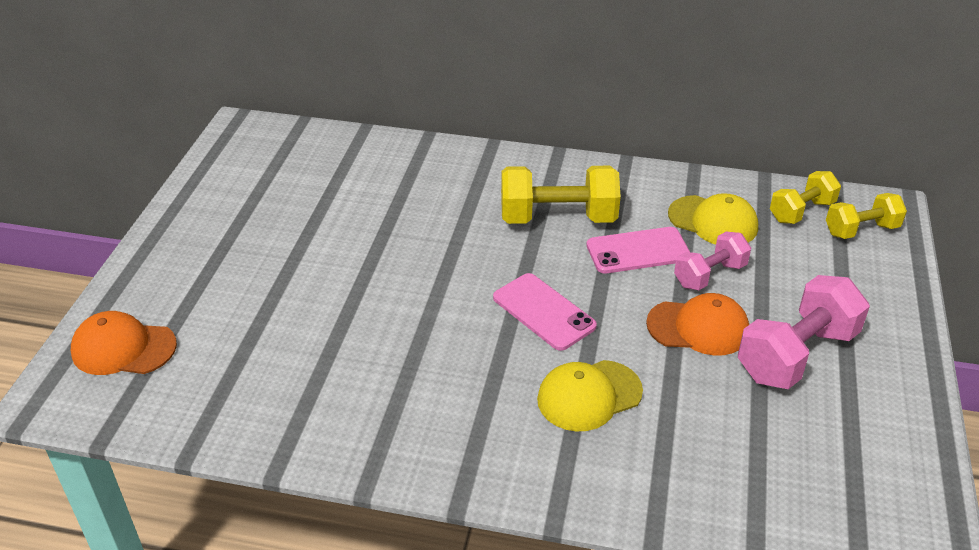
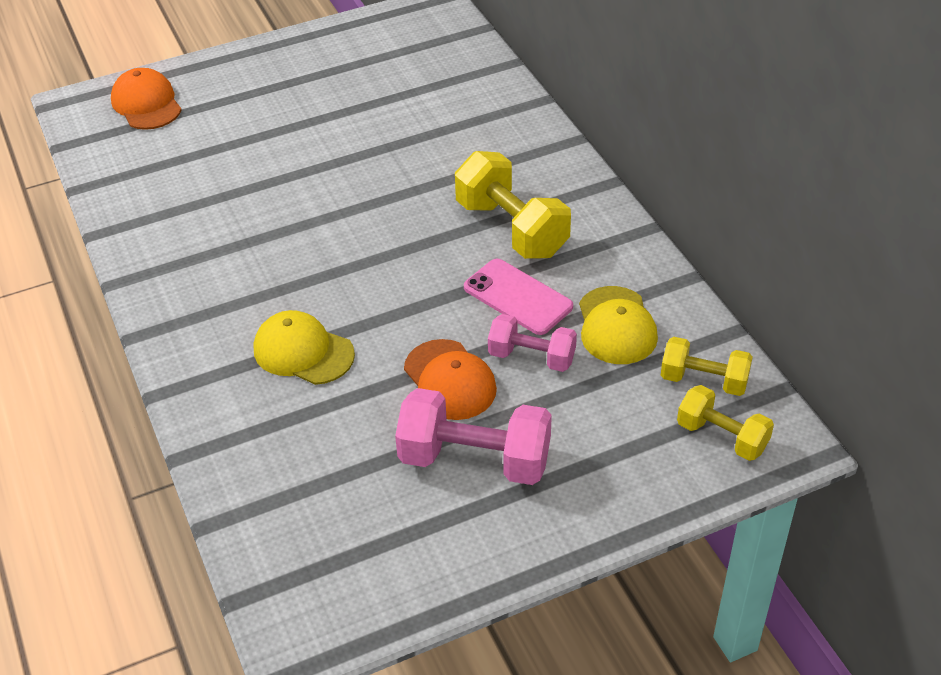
camera: 55 degrees right, 5 degrees up
(543, 312) = (379, 279): pink phone -> none

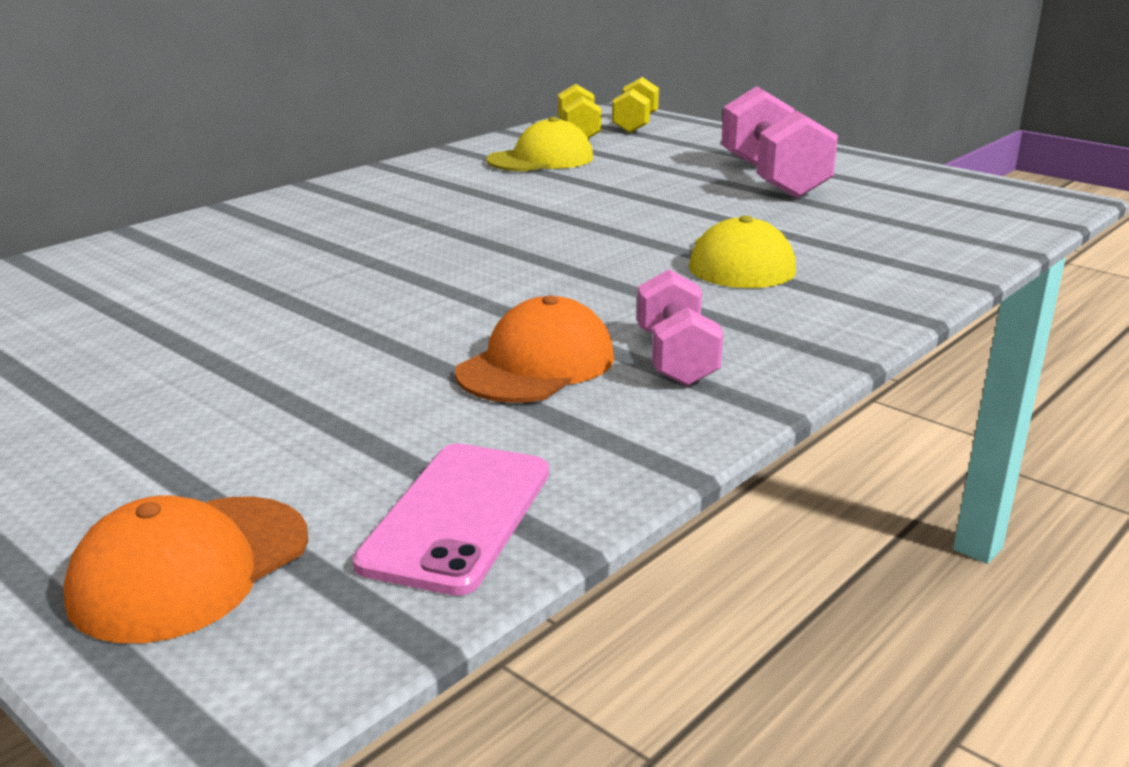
camera: 115 degrees left, 20 degrees down
(450, 380) = (691, 199): orange cap -> orange cap (537, 365)
(511, 228) = (422, 209): yellow dumbbell -> none
(518, 297) = (538, 193): pink phone -> pink phone (457, 517)
(531, 357) = (619, 178): pink dumbbell -> pink dumbbell (676, 358)

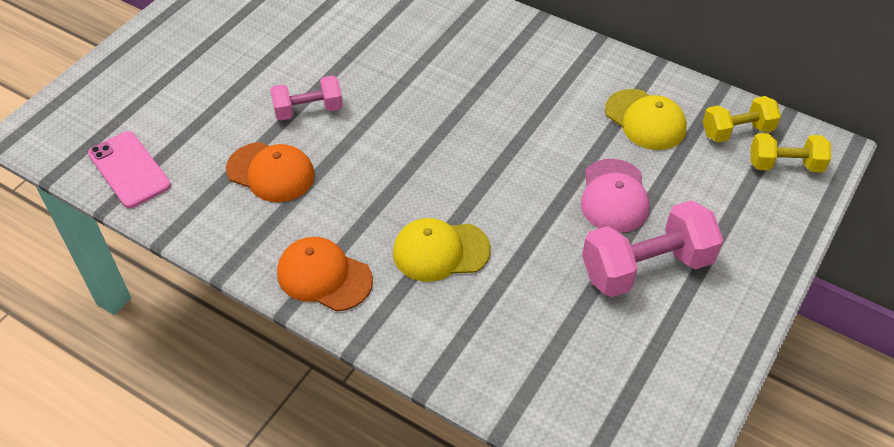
camera: 80 degrees right, 25 degrees up
(190, 568) = (99, 106): orange cap -> orange cap (324, 276)
(457, 517) = (129, 169): pink phone -> pink phone turned 45 degrees clockwise
(661, 180) = (614, 196): none -> pink cap
(676, 358) = (283, 227): pink dumbbell -> pink dumbbell (308, 110)

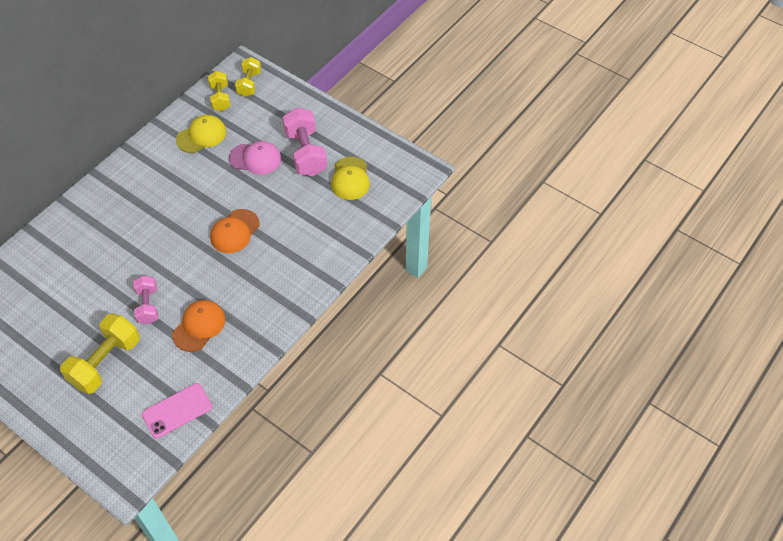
camera: 85 degrees left, 5 degrees up
(216, 83) = (106, 362): none -> yellow dumbbell
(324, 276) = (286, 298): orange cap -> orange cap (234, 231)
(440, 251) = (278, 241): yellow cap -> yellow cap (350, 179)

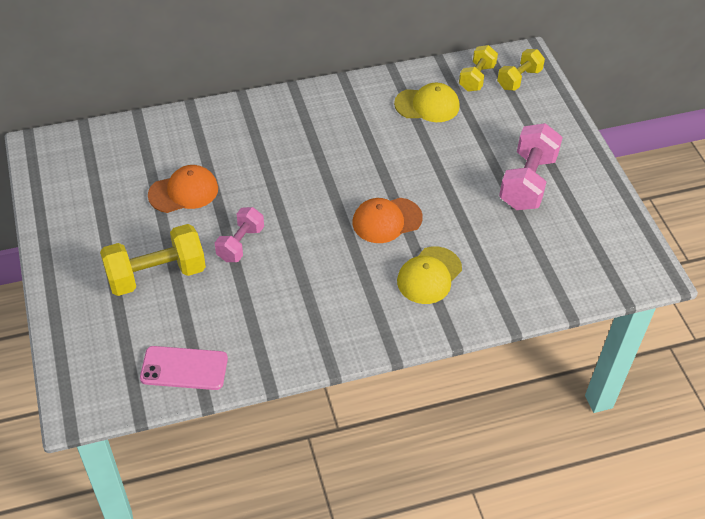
camera: 35 degrees right, 5 degrees down
(199, 326) = (274, 296): orange cap -> orange cap (184, 192)
(255, 159) = (466, 158): pink cap -> none
(350, 179) = (558, 236): yellow cap -> yellow cap (429, 275)

